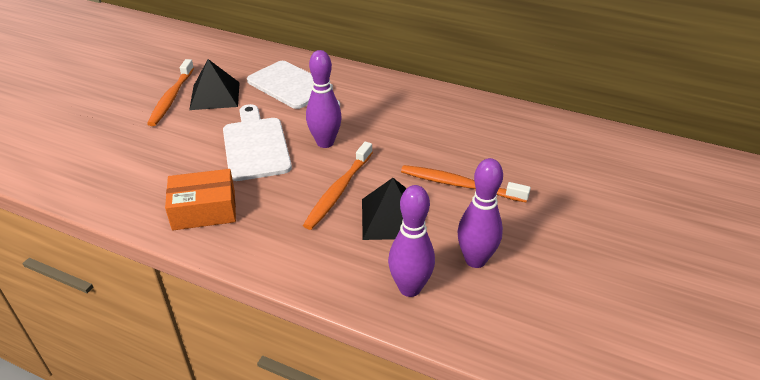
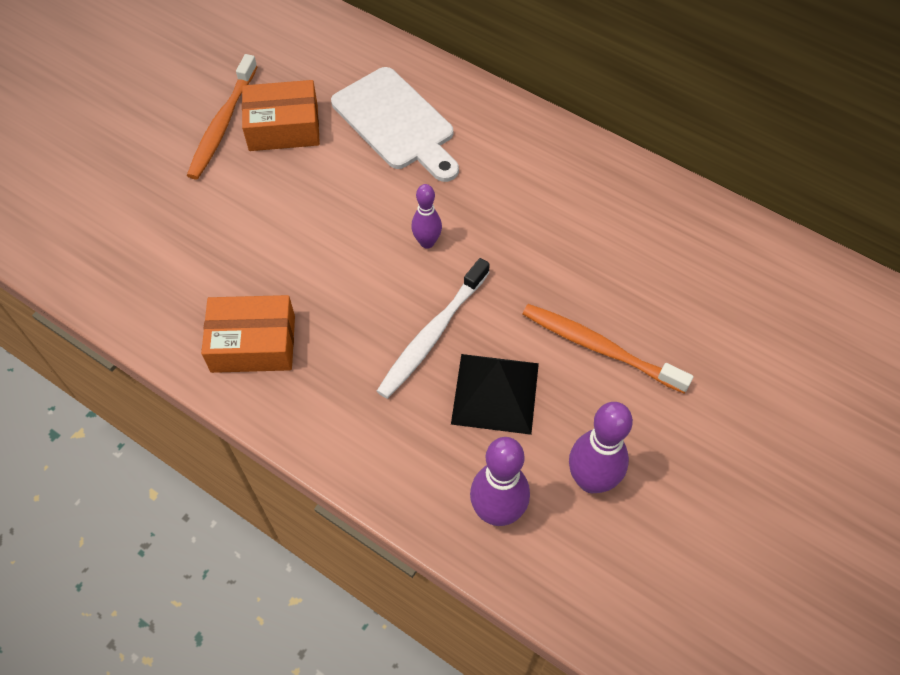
camera: 10 degrees right, 20 degrees up
(215, 95) = (283, 127): black pyramid -> orange box
(255, 145) = (331, 235): white cutting board -> none
(325, 143) = (427, 242): purple bowling pin -> purple bowling pin, size x0.61
(338, 191) = (432, 335): orange toothbrush -> white toothbrush

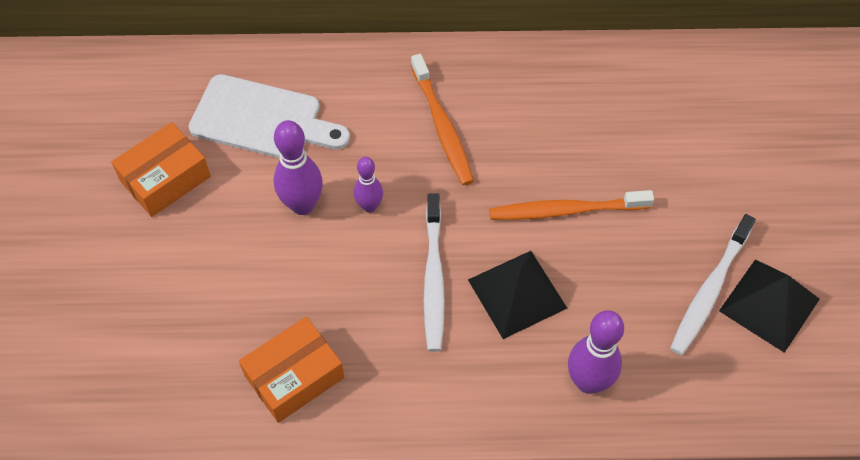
camera: 35 degrees left, 0 degrees up
(222, 124) = (106, 207): orange toothbrush -> orange toothbrush (442, 126)
(591, 480) = (635, 314): purple bowling pin -> purple bowling pin (302, 205)
(683, 505) = (709, 290): none -> white toothbrush
(735, 558) = (769, 305): none -> black pyramid

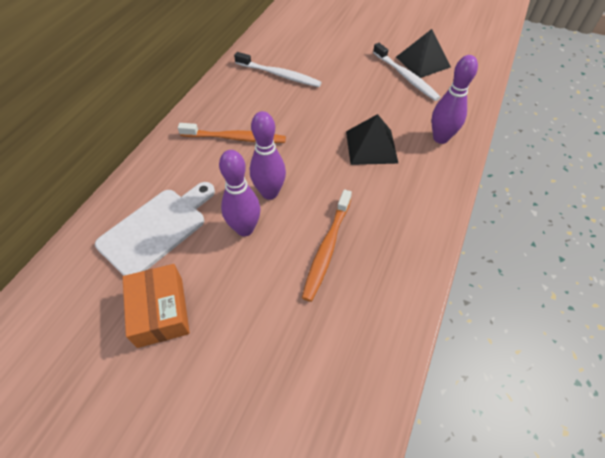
camera: 65 degrees left, 5 degrees down
(294, 376) = (379, 280): orange box -> none
(369, 206) = (269, 193): purple bowling pin -> purple bowling pin, size x1.63
(433, 278) = (341, 180): white toothbrush -> white toothbrush (279, 75)
(565, 210) = (328, 108): orange toothbrush -> orange toothbrush (327, 248)

